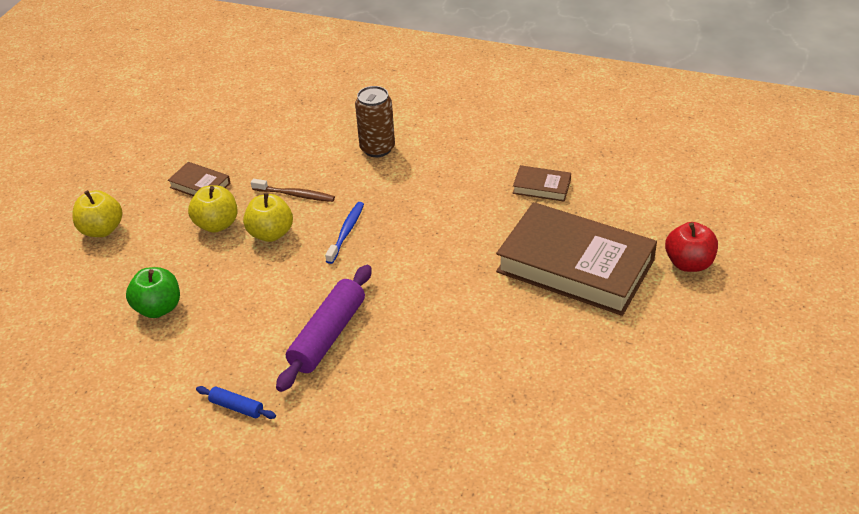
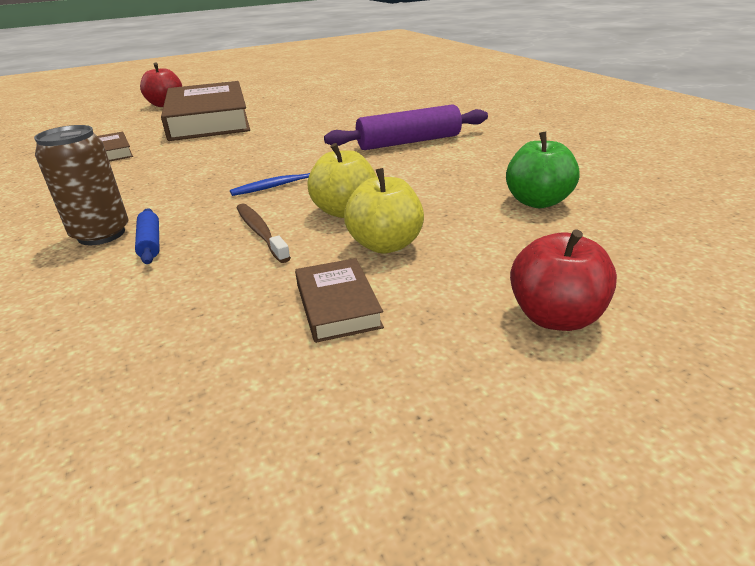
camera: 135 degrees left, 10 degrees down
(102, 230) = (555, 317): yellow apple -> red apple
(236, 407) = (522, 135): blue rolling pin -> blue rolling pin (150, 243)

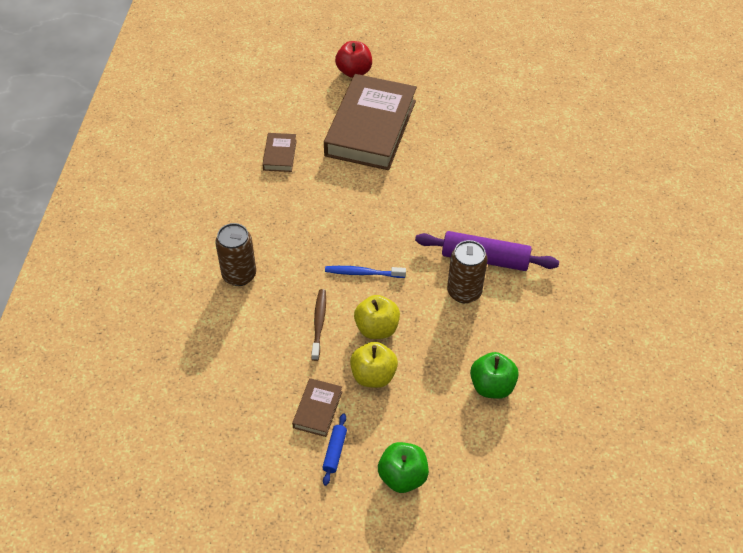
camera: 30 degrees right, 20 degrees up
(150, 243) = (260, 300): blue rolling pin -> blue rolling pin (334, 452)
(415, 162) = (464, 292): none -> brown can
(555, 317) = (402, 476): red apple -> green apple

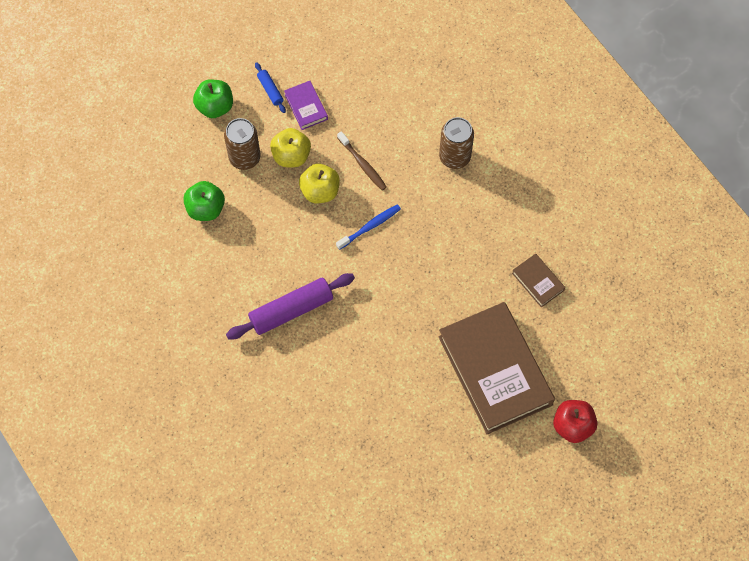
camera: 140 degrees right, 15 degrees up
(317, 409) = (306, 107): brown book -> purple book
(464, 292) = (283, 268): brown can -> brown can (244, 158)

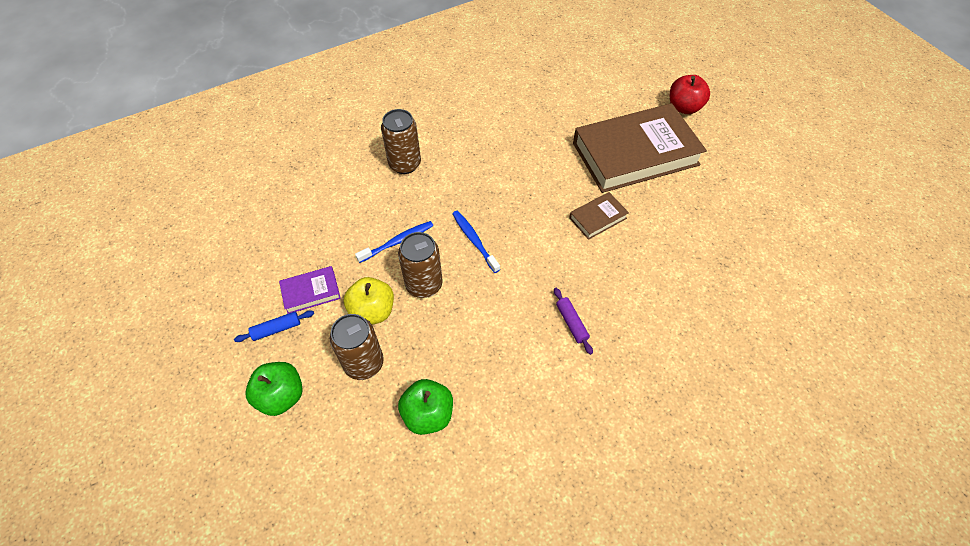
camera: 85 degrees left, 10 degrees down
(291, 310) = (571, 323): purple rolling pin -> purple rolling pin, size x0.48
(320, 191) = (424, 284): yellow apple -> brown can
(362, 164) = (397, 242): brown toothbrush -> blue toothbrush
(538, 282) = (545, 116): brown book -> brown book (598, 218)

